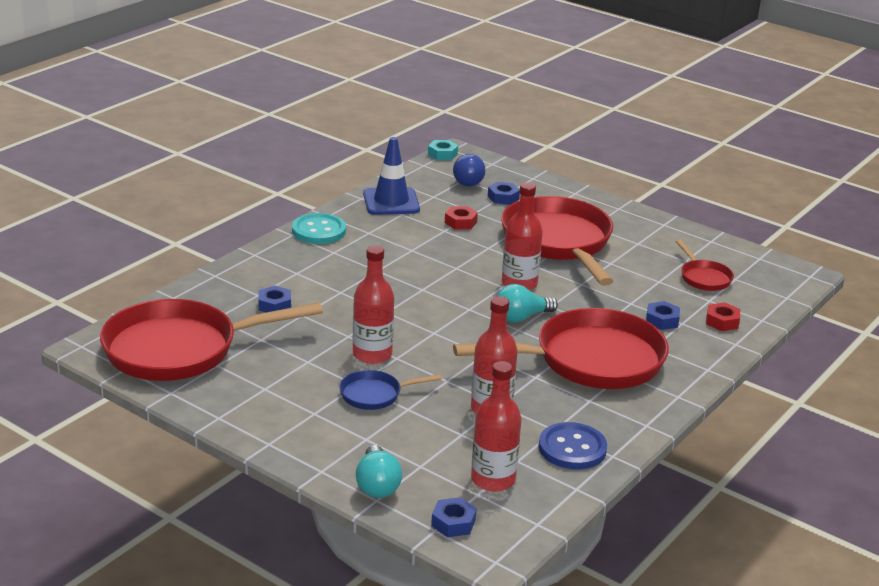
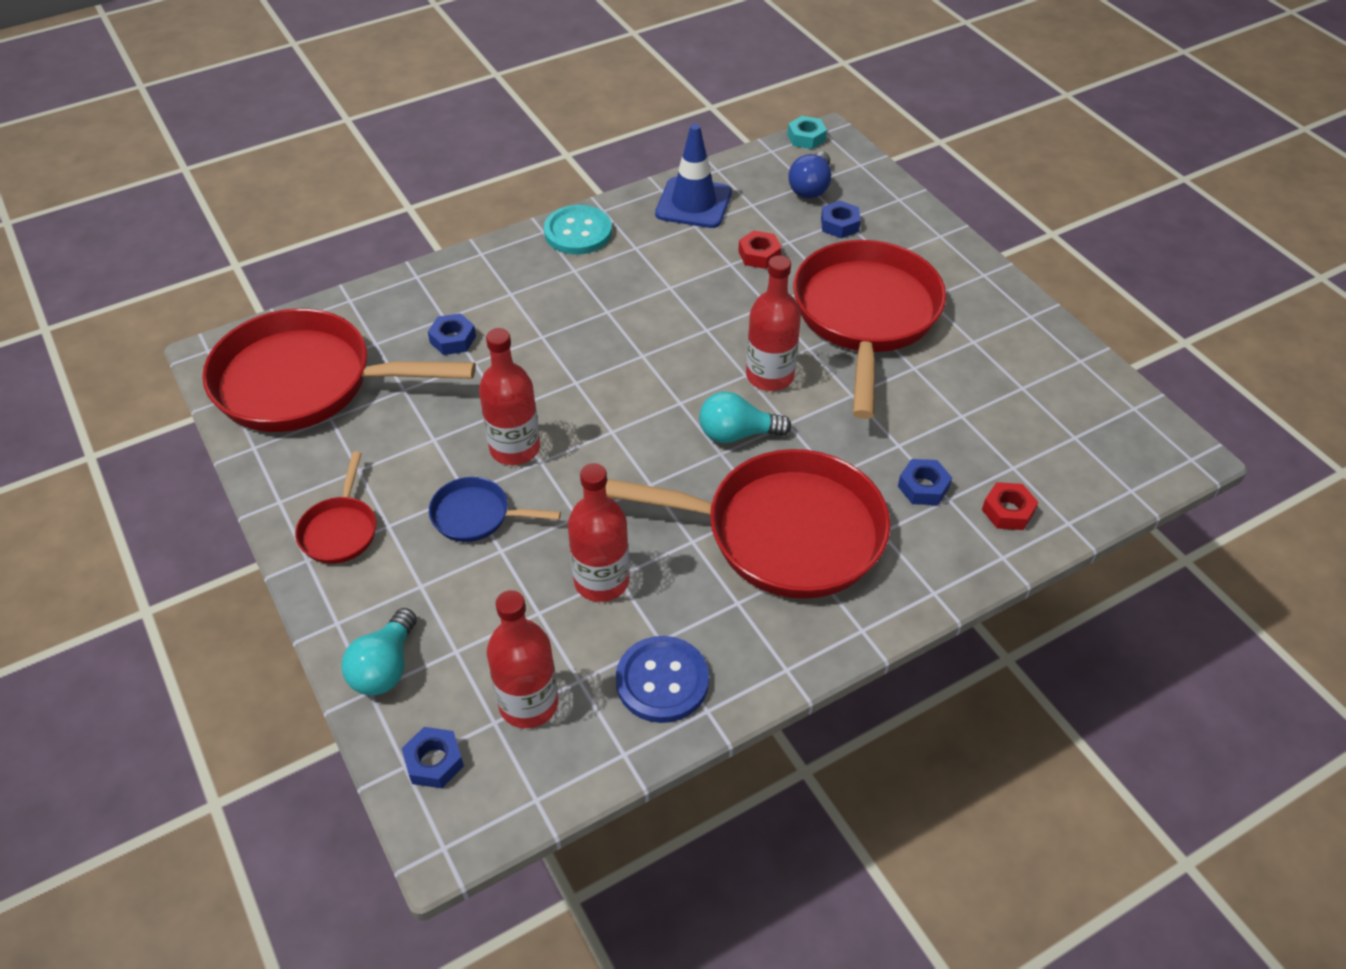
camera: 25 degrees right, 20 degrees up
(704, 277) = (1030, 424): red pan -> red pan (340, 530)

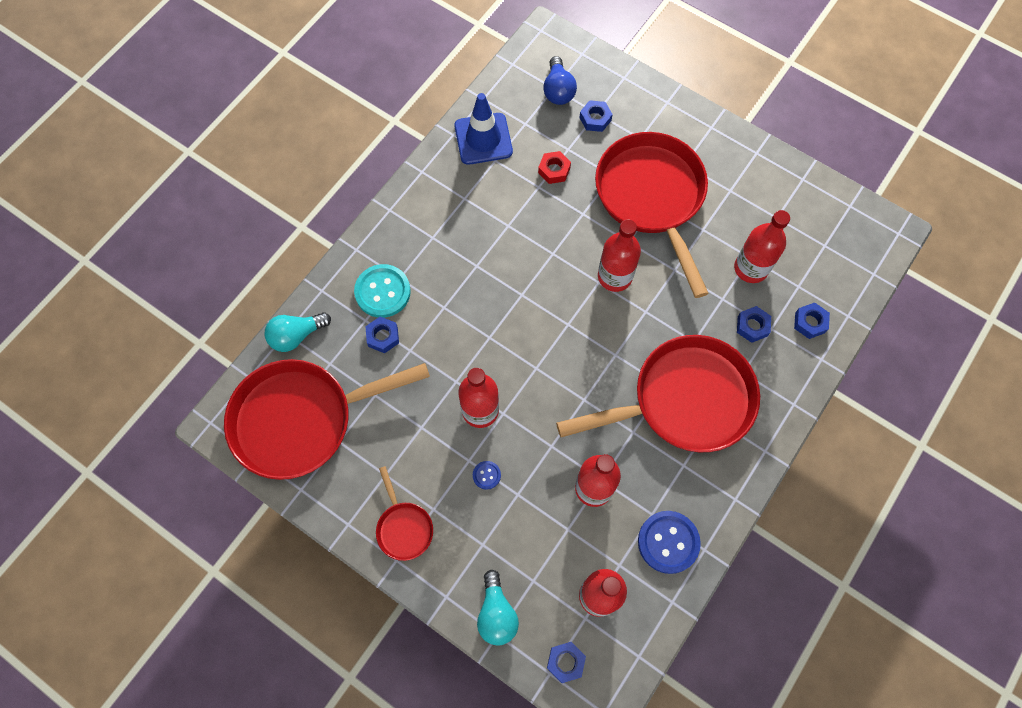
camera: 25 degrees left, 20 degrees up
(476, 516) = (486, 475): blue pan -> blue button
(578, 232) = (415, 200): turquoise button -> turquoise button (382, 292)
(737, 434) = (618, 334): turquoise light bulb -> turquoise light bulb (296, 335)
(806, 137) = (531, 41): turquoise nut -> none
(956, 426) = (751, 268): none -> red bottle
(1008, 511) = (810, 322): red nut -> blue nut

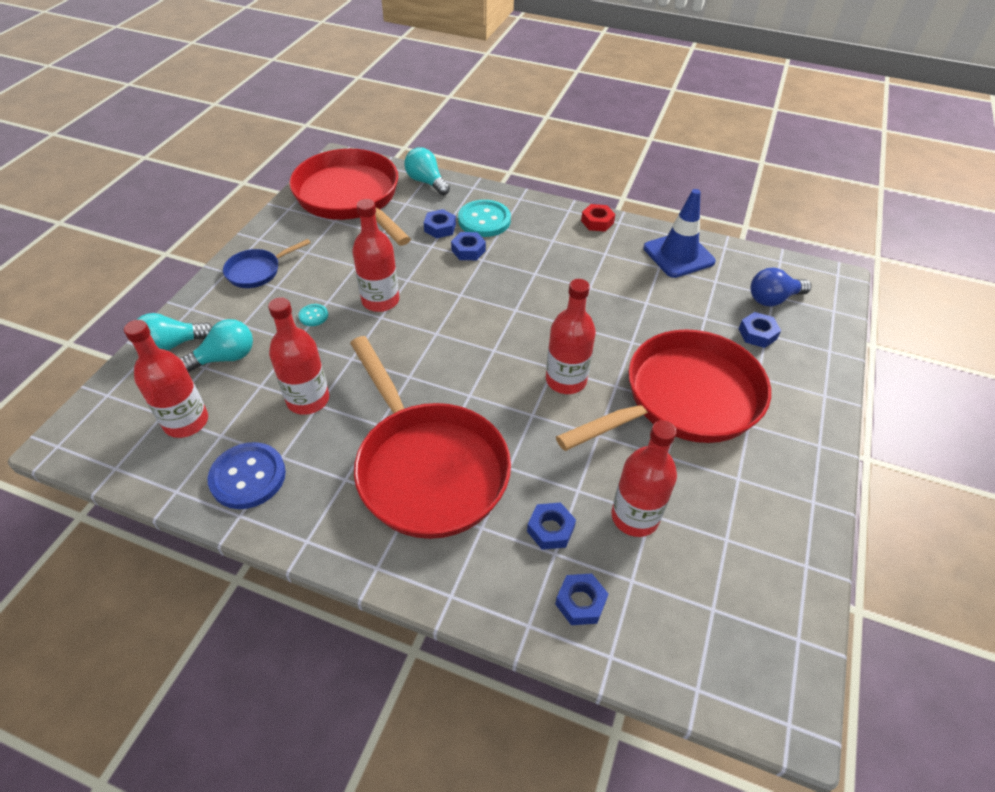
camera: 75 degrees right, 20 degrees down
(403, 527) = (257, 271): red pan -> blue pan
(486, 475) = (313, 316): blue button -> turquoise button
(525, 561) = (225, 358): none -> turquoise light bulb
(554, 170) = (672, 311): red nut -> red nut (597, 222)
(565, 662) = (117, 405): blue nut -> blue nut (468, 250)

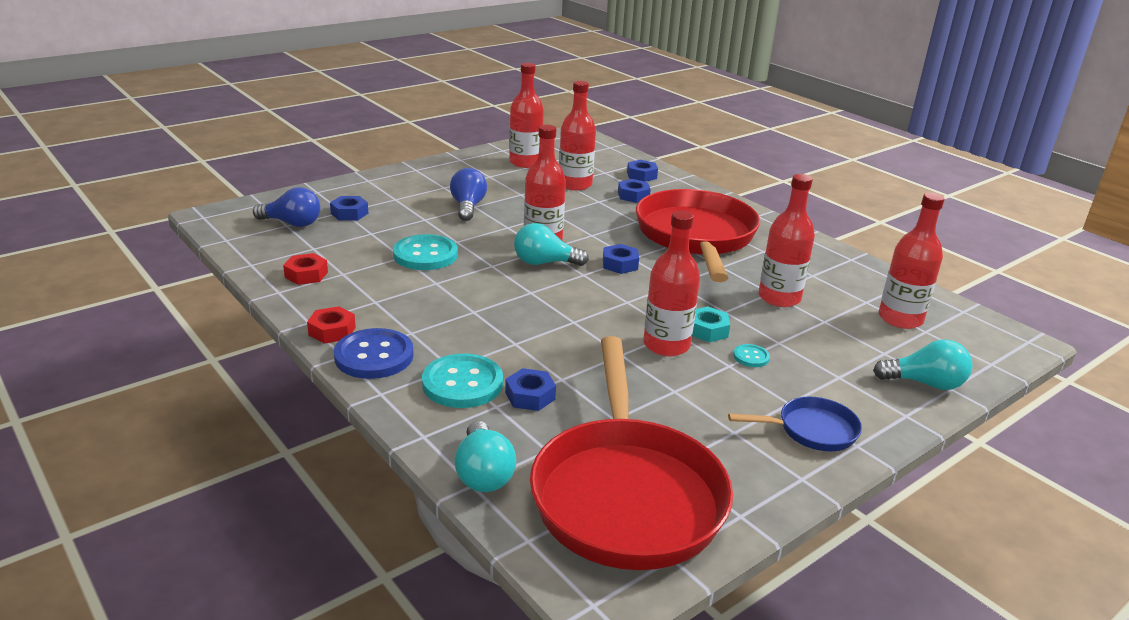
camera: 150 degrees left, 20 degrees down
(225, 358) = (860, 353): turquoise light bulb -> turquoise light bulb (544, 263)
(248, 477) = (842, 273): blue button -> blue button (374, 356)
(357, 329) = (707, 330): none -> turquoise nut
(468, 250) = (521, 357): blue nut -> blue nut (620, 264)
(633, 312) = (425, 255): none -> turquoise button
(678, 255) = (306, 274): blue traffic cone -> red nut
(684, 399) = (468, 207): red pan -> blue light bulb
(742, 543) = (525, 162): none -> red bottle

